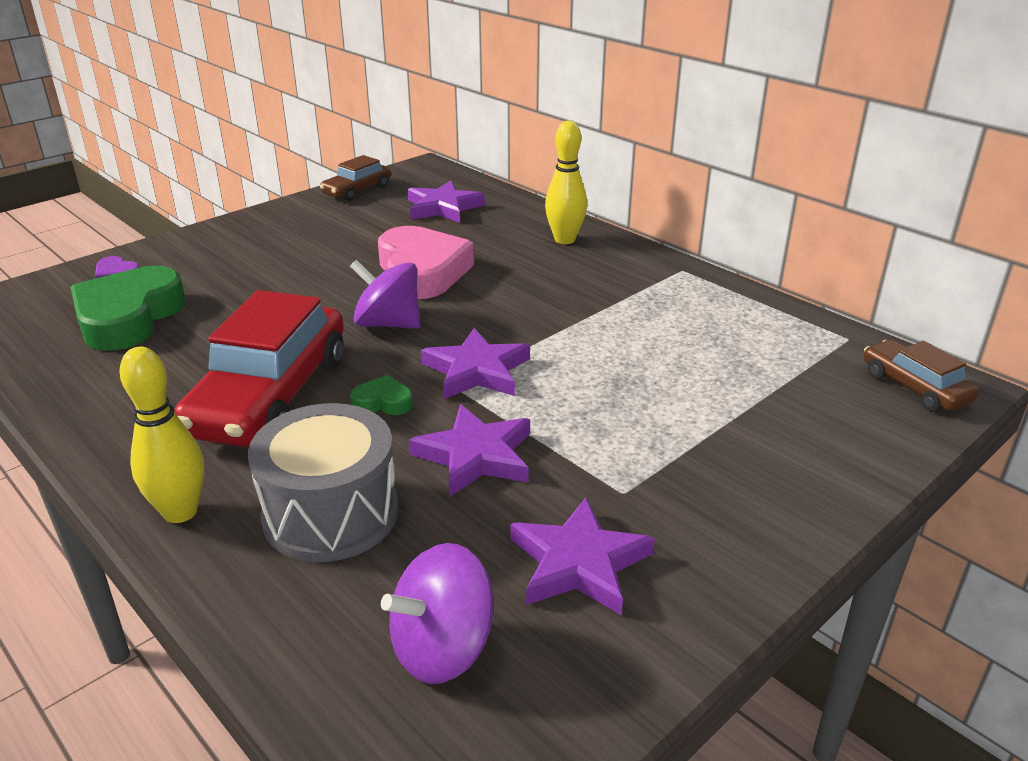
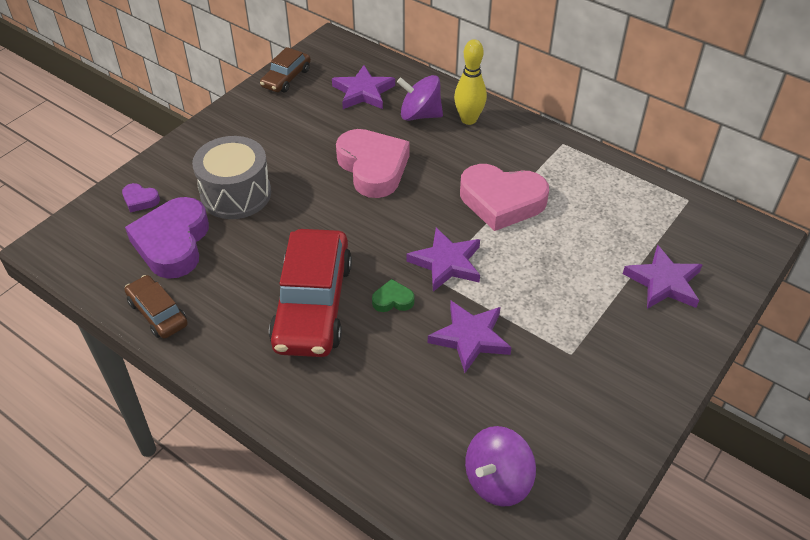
camera: 10 degrees left, 15 degrees up
(129, 317) = (173, 243): green heart -> purple heart
(180, 512) = (298, 410): yellow bowling pin -> none
(331, 513) = (395, 397): grey drum -> grey drum (236, 194)
(388, 324) = (368, 225): purple spinning top -> purple spinning top (420, 115)
(578, 563) = (558, 411): purple star -> purple star (663, 282)
(579, 317) = (501, 201): none -> pink heart
(914, 387) = (735, 240): brown car -> brown car (158, 313)

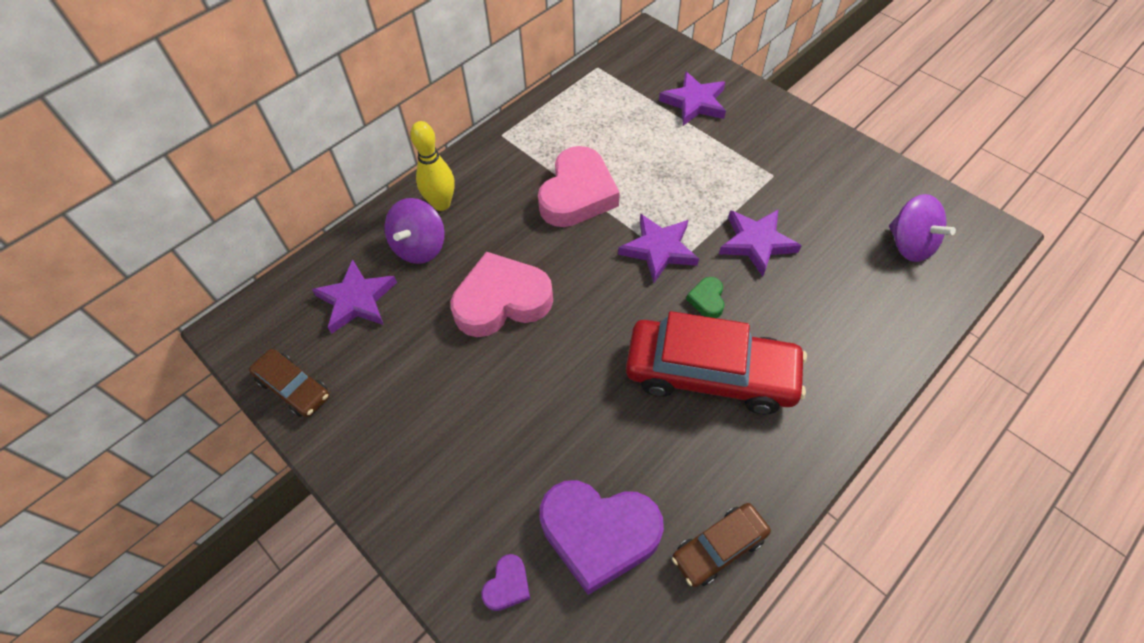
camera: 80 degrees left, 10 degrees up
(236, 194) = (518, 455): grey drum -> none

